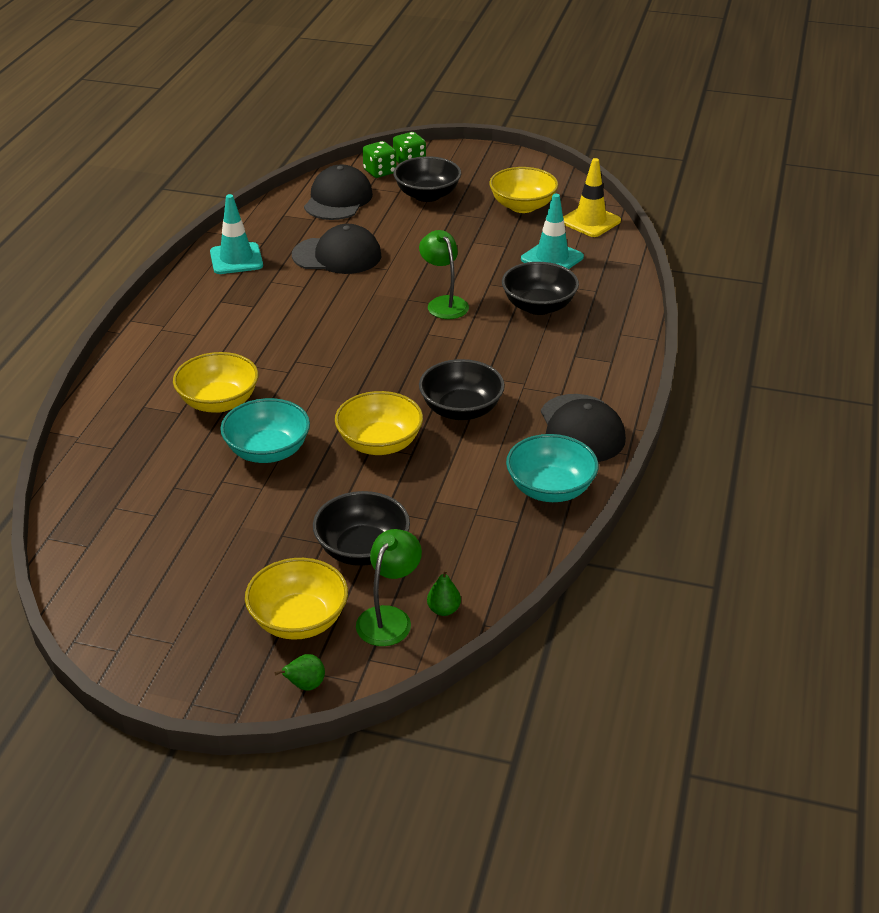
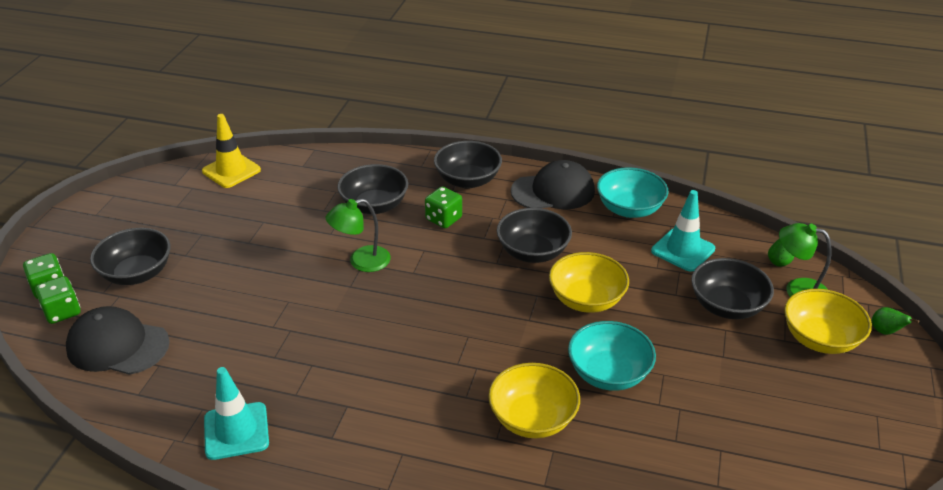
camera: 90 degrees left, 0 degrees up
(337, 255) = (251, 341): black cap -> none
(518, 350) = (443, 219): none -> green dice
(522, 206) = (187, 209): yellow bowl -> none
(552, 258) = (293, 195): turquoise traffic cone -> turquoise traffic cone (683, 250)
(595, 366) = (467, 180): none -> black bowl

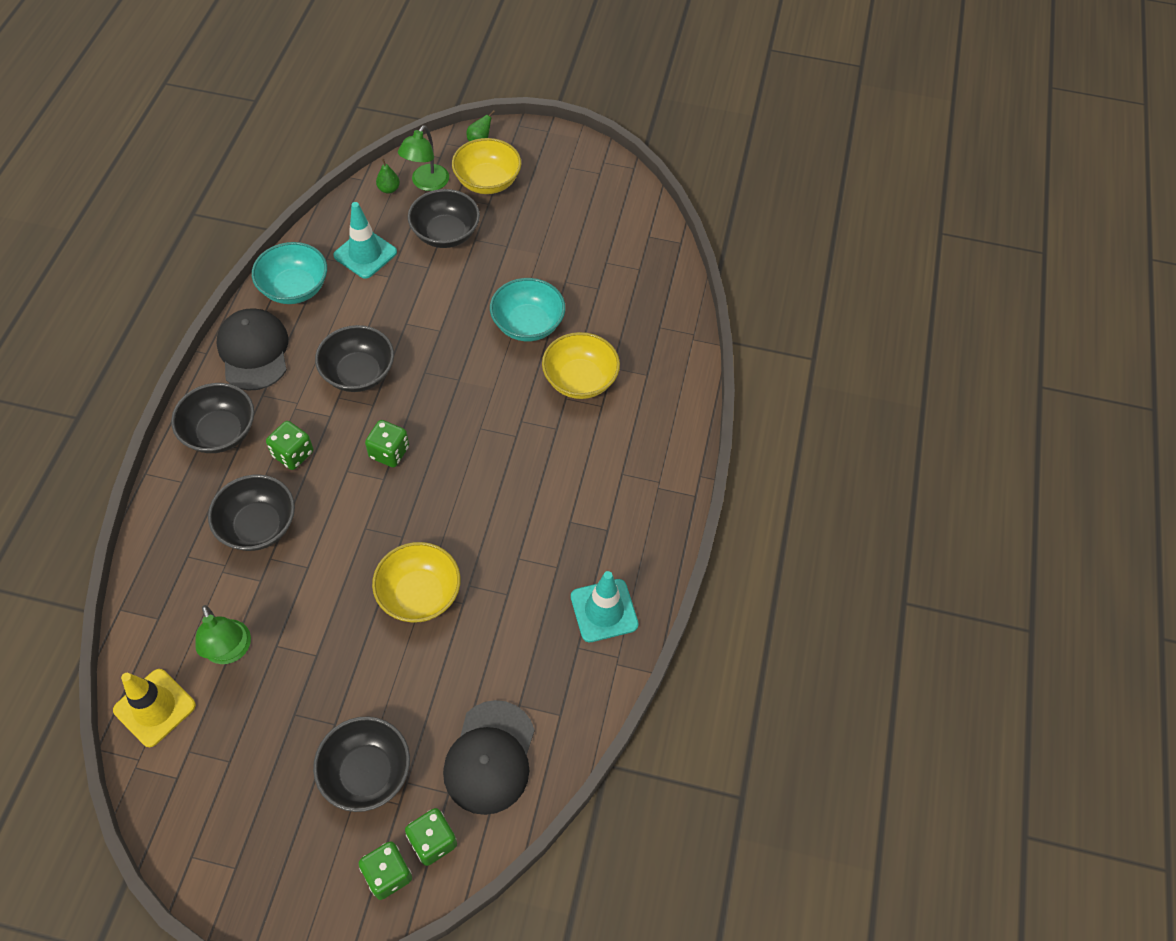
camera: 95 degrees left, 20 degrees up
(361, 262) = (362, 529): green lamp -> green lamp (230, 651)
(442, 275) = (389, 452): none -> green dice
(586, 300) = (433, 333): yellow bowl -> yellow bowl (419, 594)

